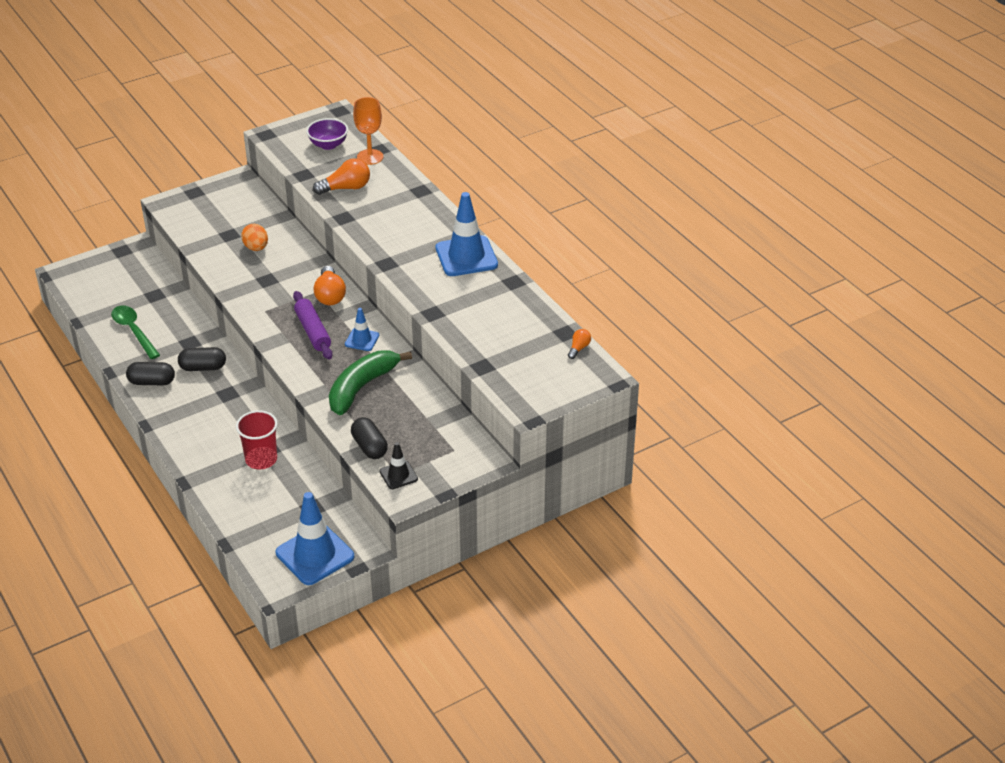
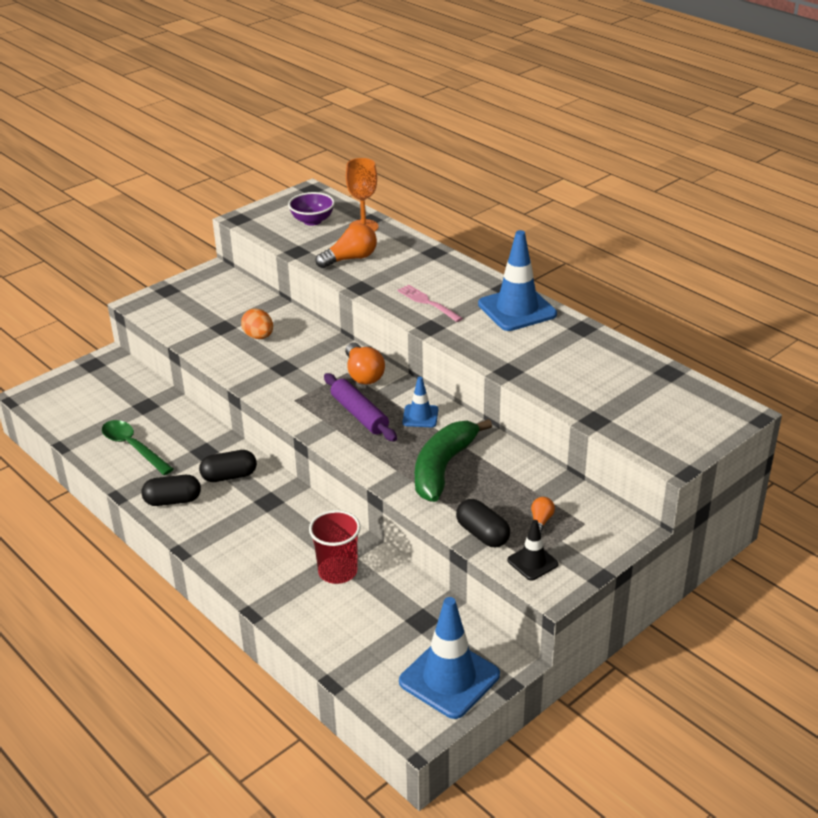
camera: 10 degrees left, 5 degrees down
(394, 240) = (428, 303): none -> pink fork
(579, 348) = (693, 386): orange light bulb -> orange light bulb (540, 521)

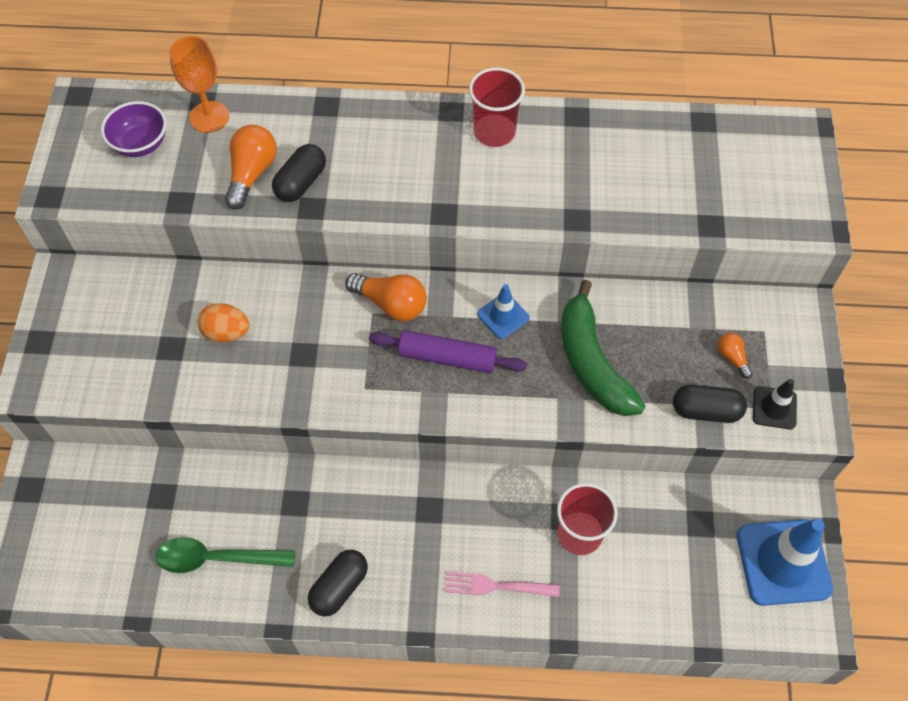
camera: 45 degrees left, 25 degrees up
(229, 476) = (357, 512): black capsule -> black capsule (301, 183)
(428, 303) = (403, 182): pink fork -> pink fork (497, 586)
(517, 309) = (494, 132): blue traffic cone -> red cup

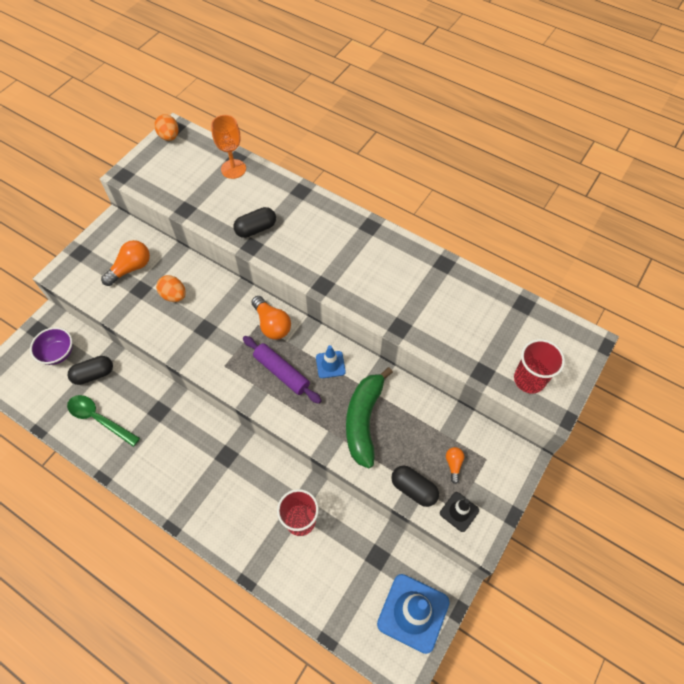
camera: 30 degrees right, 0 degrees up
(79, 112) = (169, 136): none -> orange egg
(140, 144) = (188, 168): purple bowl -> purple bowl (58, 353)
(251, 174) = (233, 211): orange light bulb -> orange light bulb (131, 268)
(339, 587) = (149, 472): black capsule -> black capsule (94, 374)
(494, 132) = (386, 250): red cup -> red cup (529, 379)
(497, 586) = (233, 523): pink fork -> none

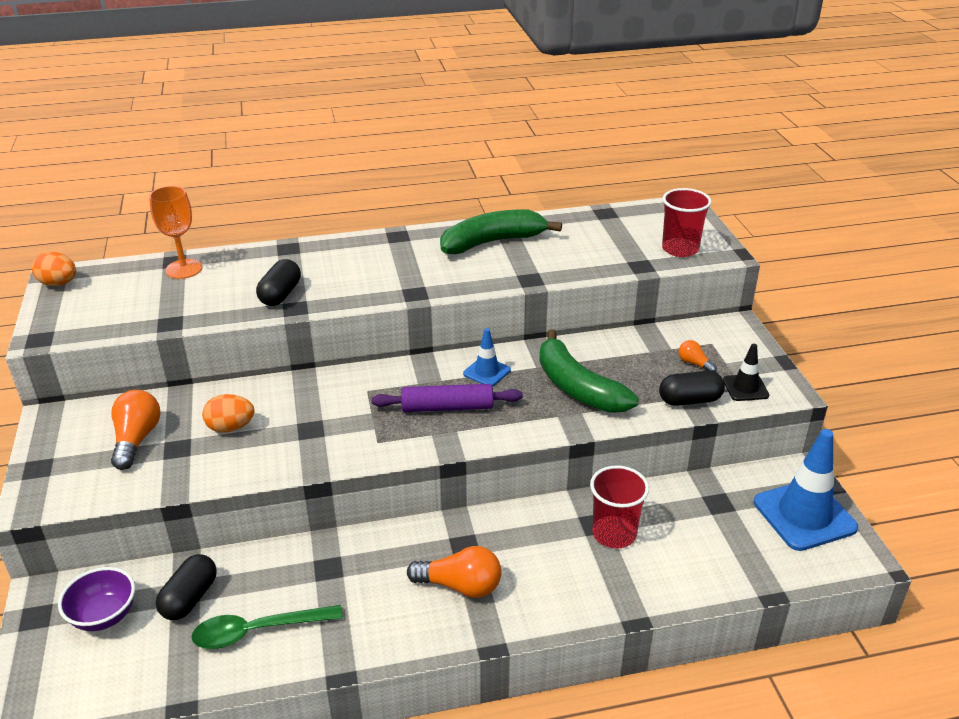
camera: 45 degrees left, 25 degrees down
(272, 324) = (382, 381): orange light bulb -> orange light bulb (460, 586)
(417, 275) = (492, 242): none -> green banana

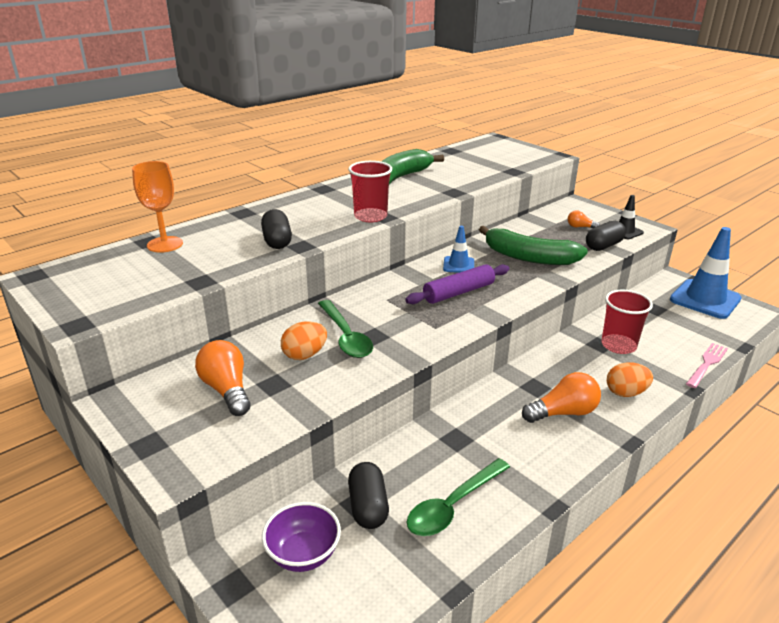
camera: 30 degrees left, 5 degrees down
(58, 283) = (45, 281): orange egg -> orange egg (626, 393)
(285, 420) = (345, 336): none -> green spoon
(680, 249) = (524, 159): red cup -> red cup (370, 216)
(694, 599) = (707, 364): none -> pink fork

